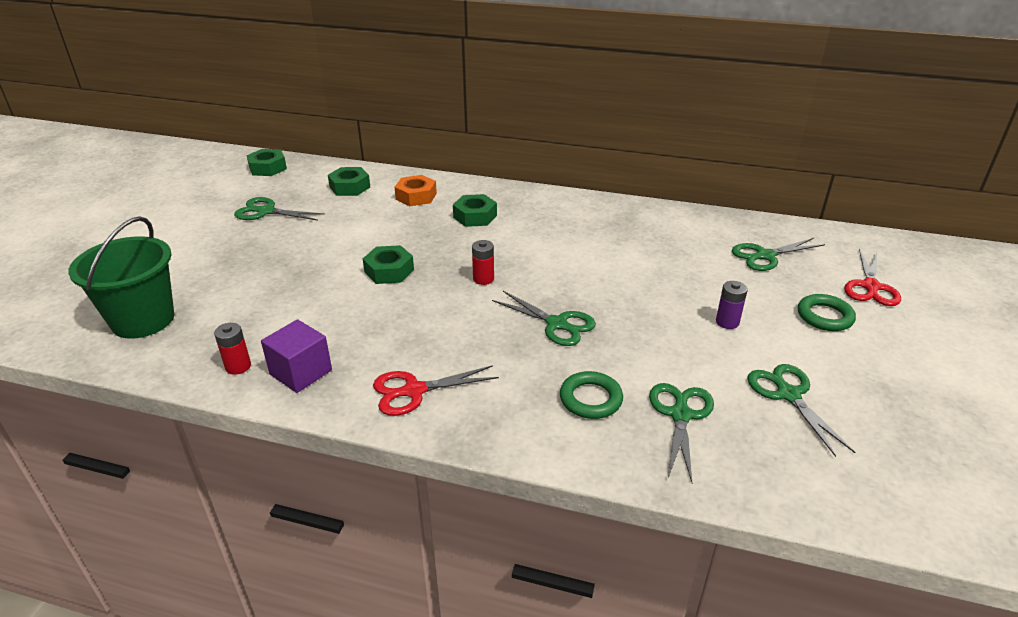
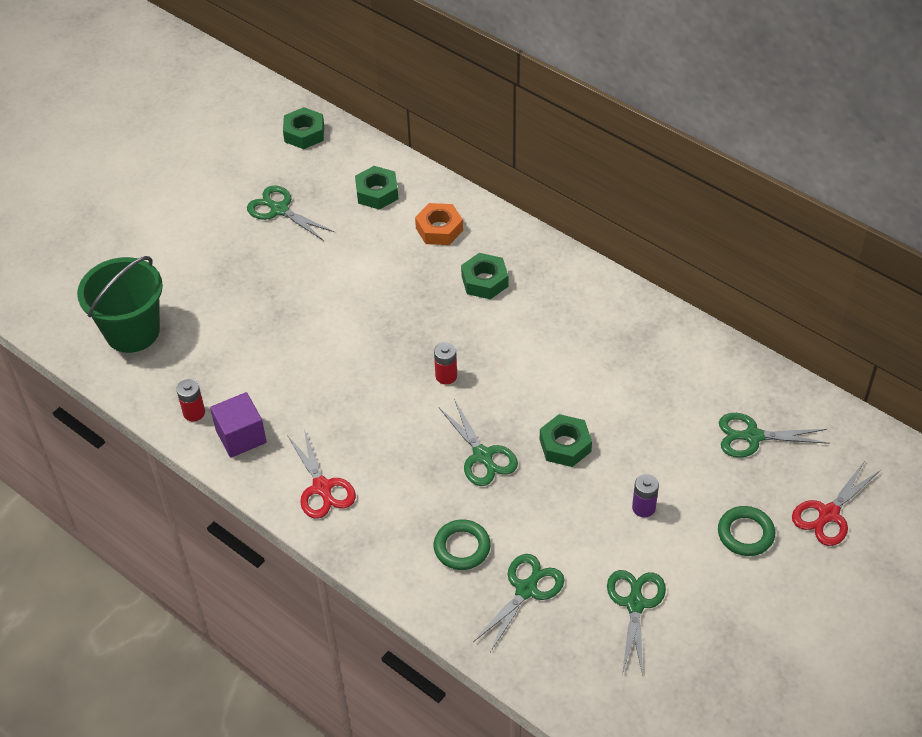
camera: 25 degrees right, 15 degrees up
(389, 271) = (363, 336): green nut -> green nut (565, 445)
(413, 391) = (322, 488): red scissors -> red scissors turned 120 degrees counterclockwise

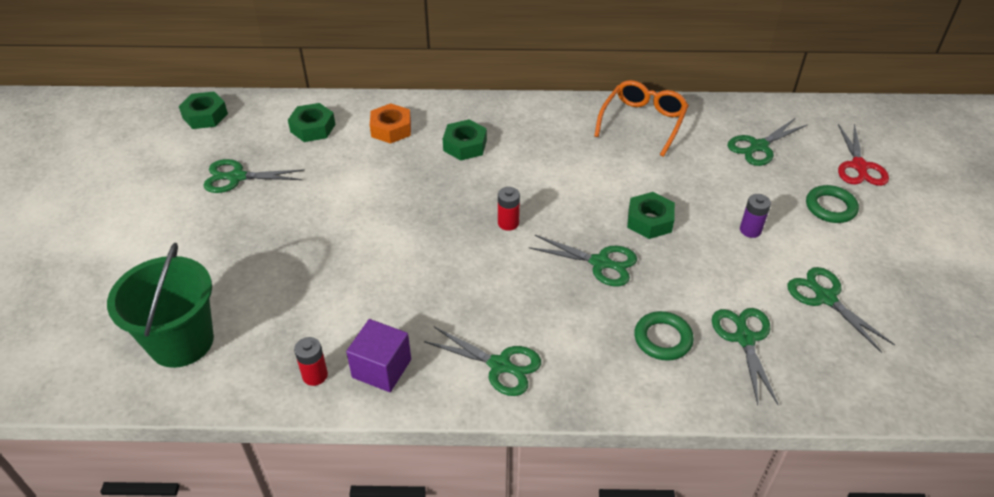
camera: 40 degrees left, 5 degrees down
(322, 488) = (500, 365): red scissors -> green scissors
(670, 348) = (643, 122): none -> orange glasses

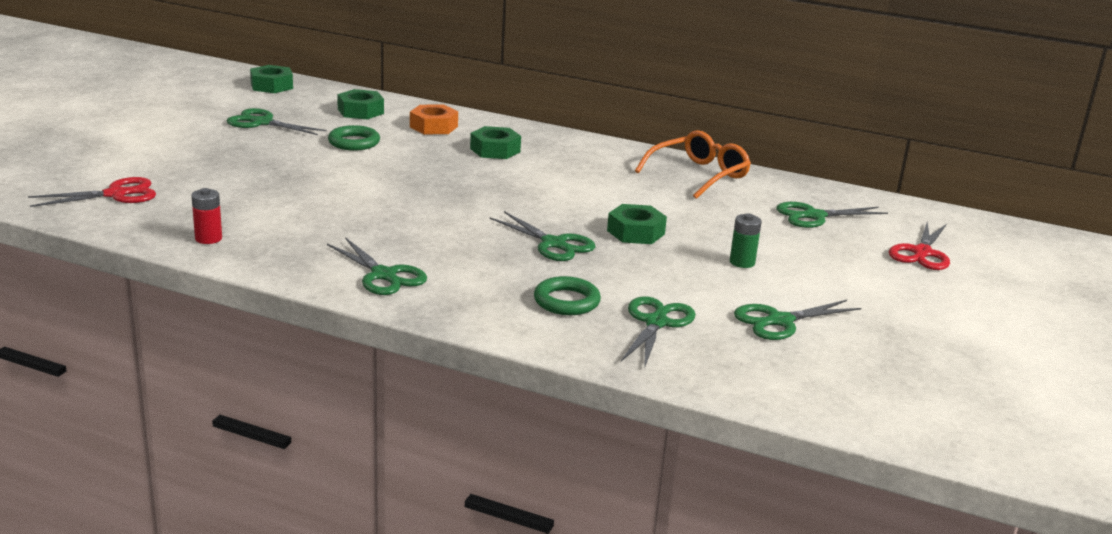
camera: 20 degrees right, 20 degrees down
(181, 342) = (116, 194): green bucket -> red scissors
(381, 368) = (272, 250): purple cube -> none
(508, 223) = (486, 201): red battery -> none
(750, 230) = (742, 262): purple battery -> green battery
(825, 297) = (779, 321): green scissors -> green scissors turned 105 degrees counterclockwise
(830, 207) = (854, 270): green ring -> green ring (354, 142)

